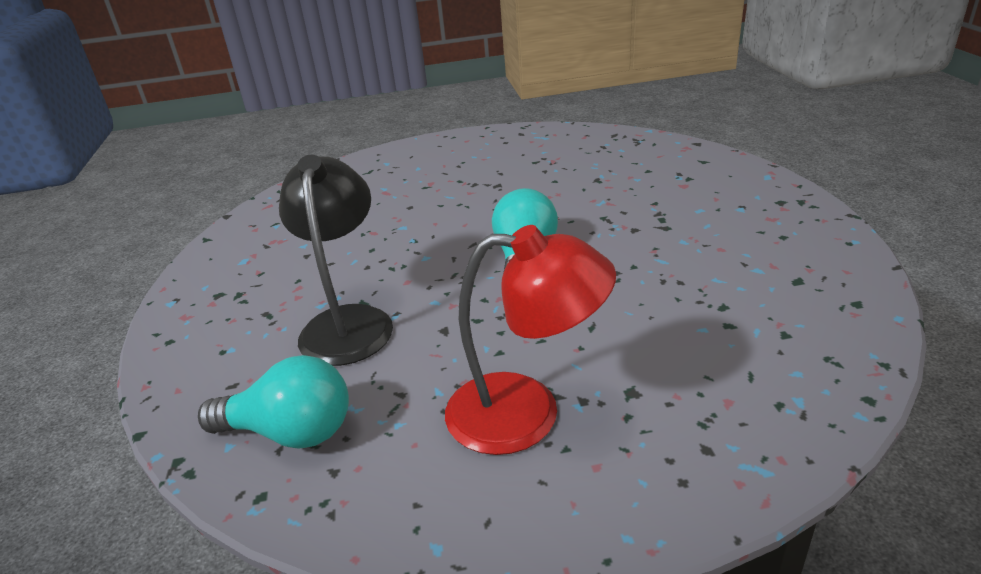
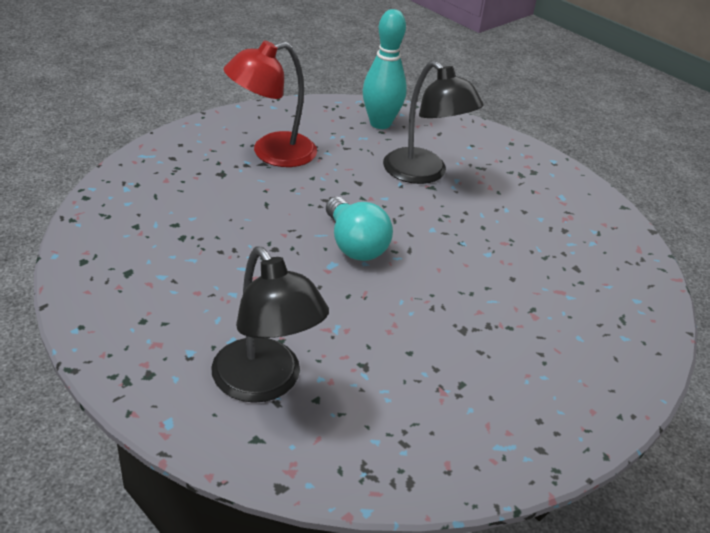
camera: 140 degrees right, 5 degrees up
(291, 432) = (380, 123): turquoise light bulb -> turquoise bowling pin
(683, 183) = (265, 383): none -> black lamp

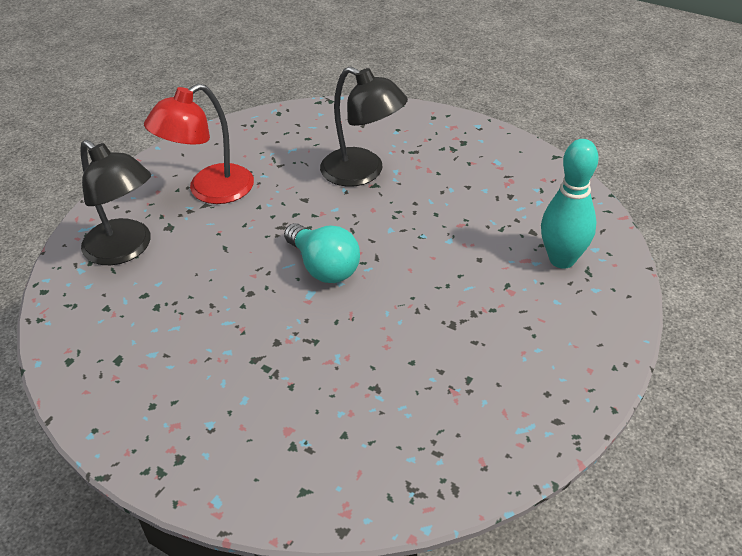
camera: 10 degrees left, 5 degrees up
(265, 383) = (291, 434): black lamp -> black lamp (126, 249)
(380, 123) = (303, 129): turquoise bowling pin -> turquoise bowling pin (562, 259)

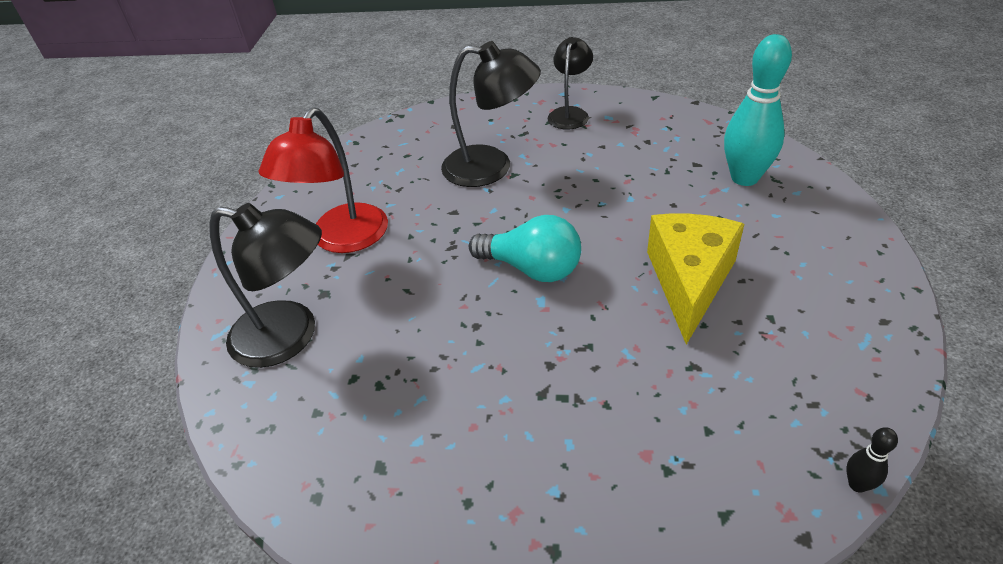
camera: 25 degrees left, 0 degrees up
(412, 518) = (857, 484): none -> black bowling pin
(432, 325) = (689, 281): none -> yellow cheese
(467, 147) = (570, 113): none -> black lamp

